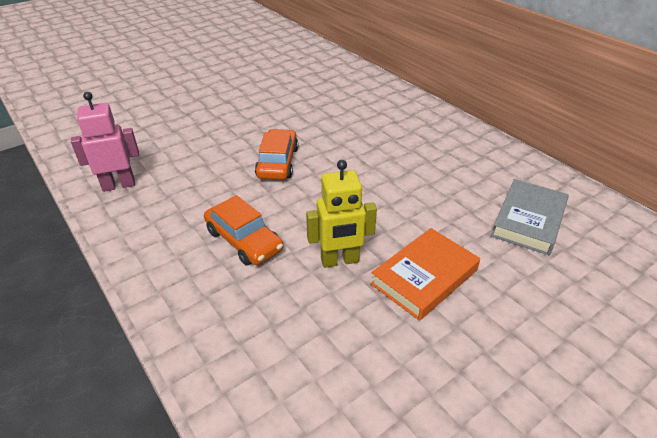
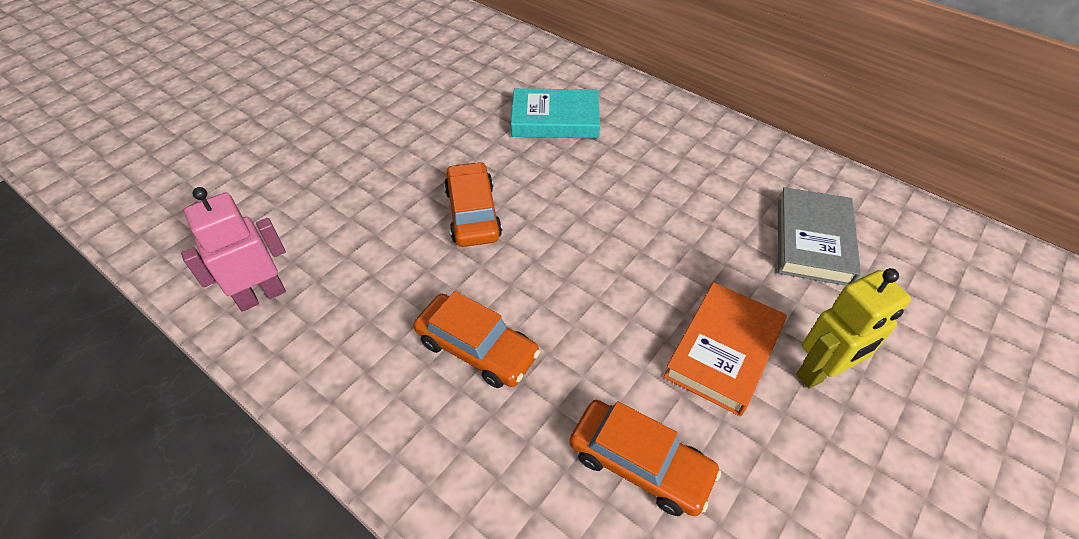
camera: 15 degrees left, 10 degrees up
(328, 333) = (640, 463): none -> orange car
(340, 261) = (613, 351): yellow robot -> yellow robot (821, 372)
(361, 117) = (555, 119): none -> turquoise book

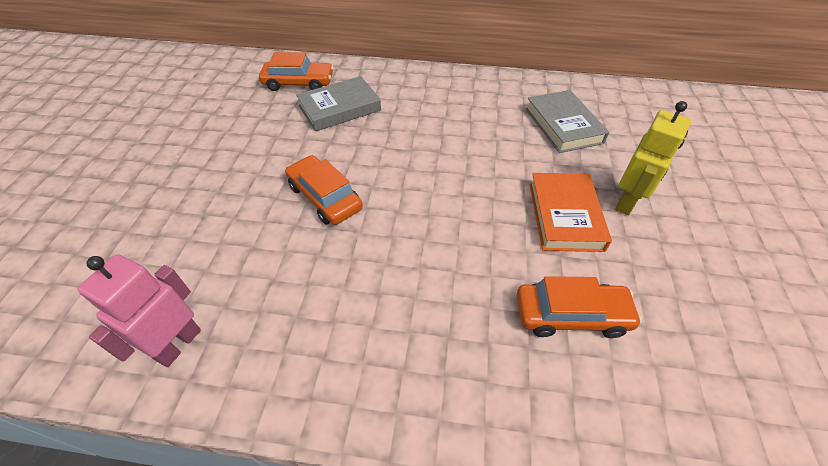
camera: 30 degrees left, 0 degrees up
(477, 348) = (401, 294): orange car -> orange car (298, 83)
(555, 119) = (339, 108): turquoise book -> grey book

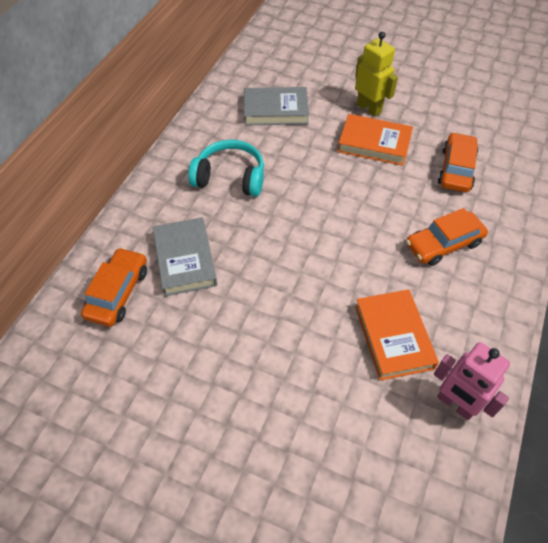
camera: 75 degrees left, 5 degrees up
(269, 272) = (393, 337): none -> orange book
(325, 197) = (316, 288): orange car -> orange car (443, 244)
(448, 114) = (230, 177): none -> turquoise headphones

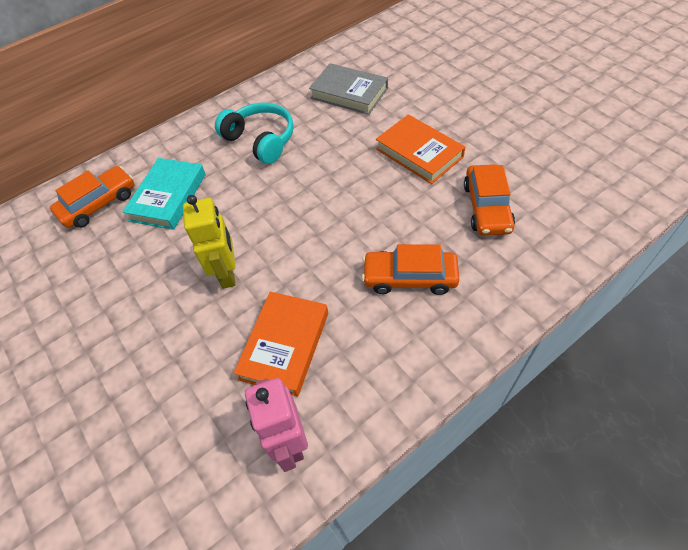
camera: 35 degrees right, 0 degrees up
(185, 259) = (168, 197): grey book -> turquoise book
(369, 108) = (441, 117): yellow robot -> yellow robot (228, 273)
(456, 169) = (486, 207): orange car -> orange car turned 135 degrees clockwise

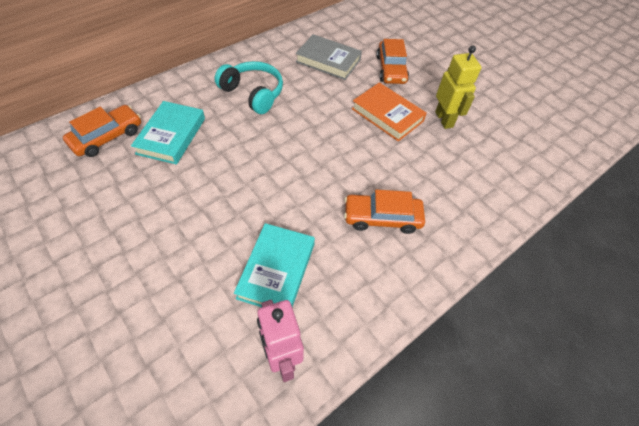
camera: 10 degrees left, 0 degrees up
(228, 273) = (225, 205): yellow robot -> yellow robot (444, 119)
(285, 345) = (276, 270): orange book -> turquoise book
(486, 207) = (443, 163): orange car -> orange car (391, 69)

